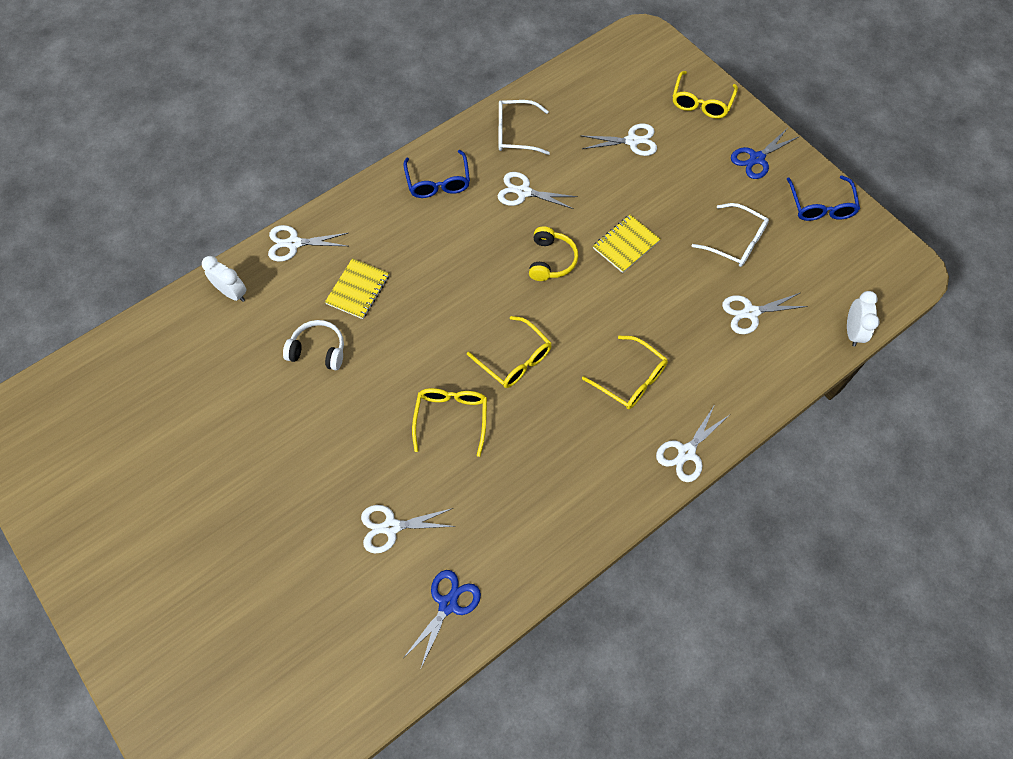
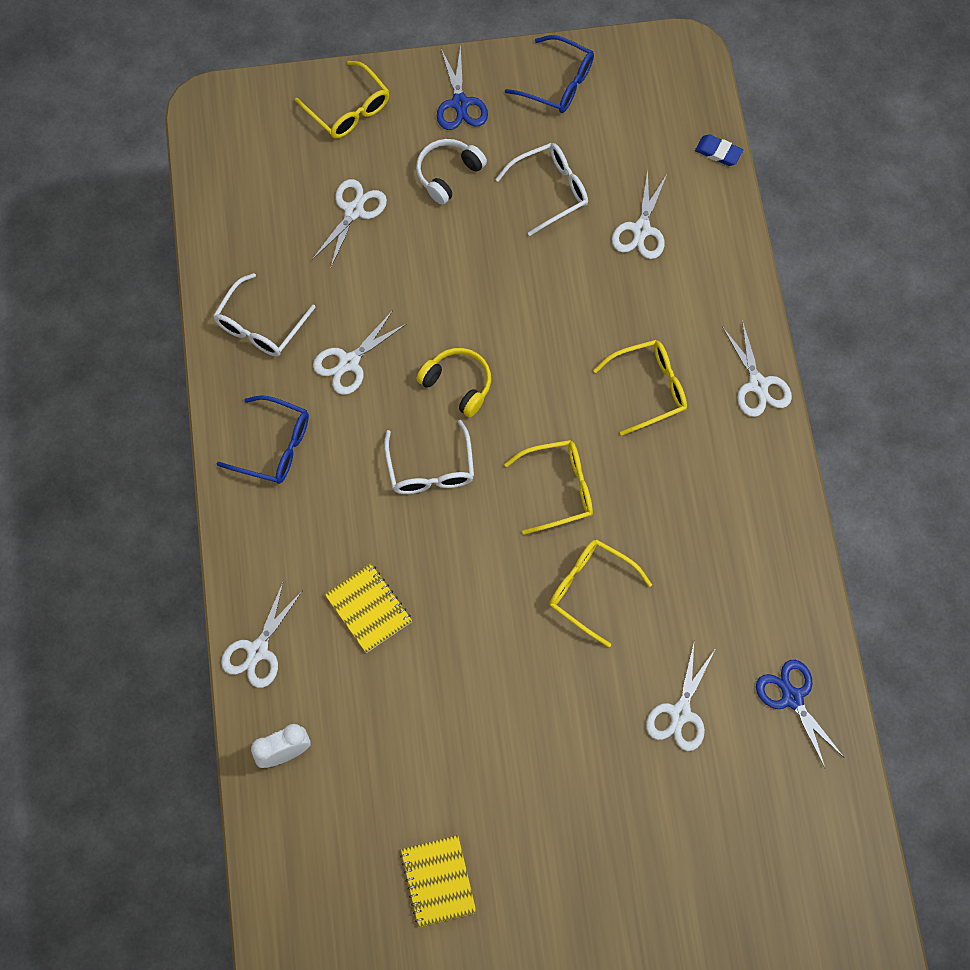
camera: 60 degrees left, 5 degrees up
(318, 350) = (423, 690): white headphones -> white headphones (448, 174)
(479, 275) = (430, 469): none -> white glasses
(625, 244) = (485, 298): yellow notebook -> yellow notebook (438, 881)
(852, 332) = (718, 152): white clock -> blue eraser

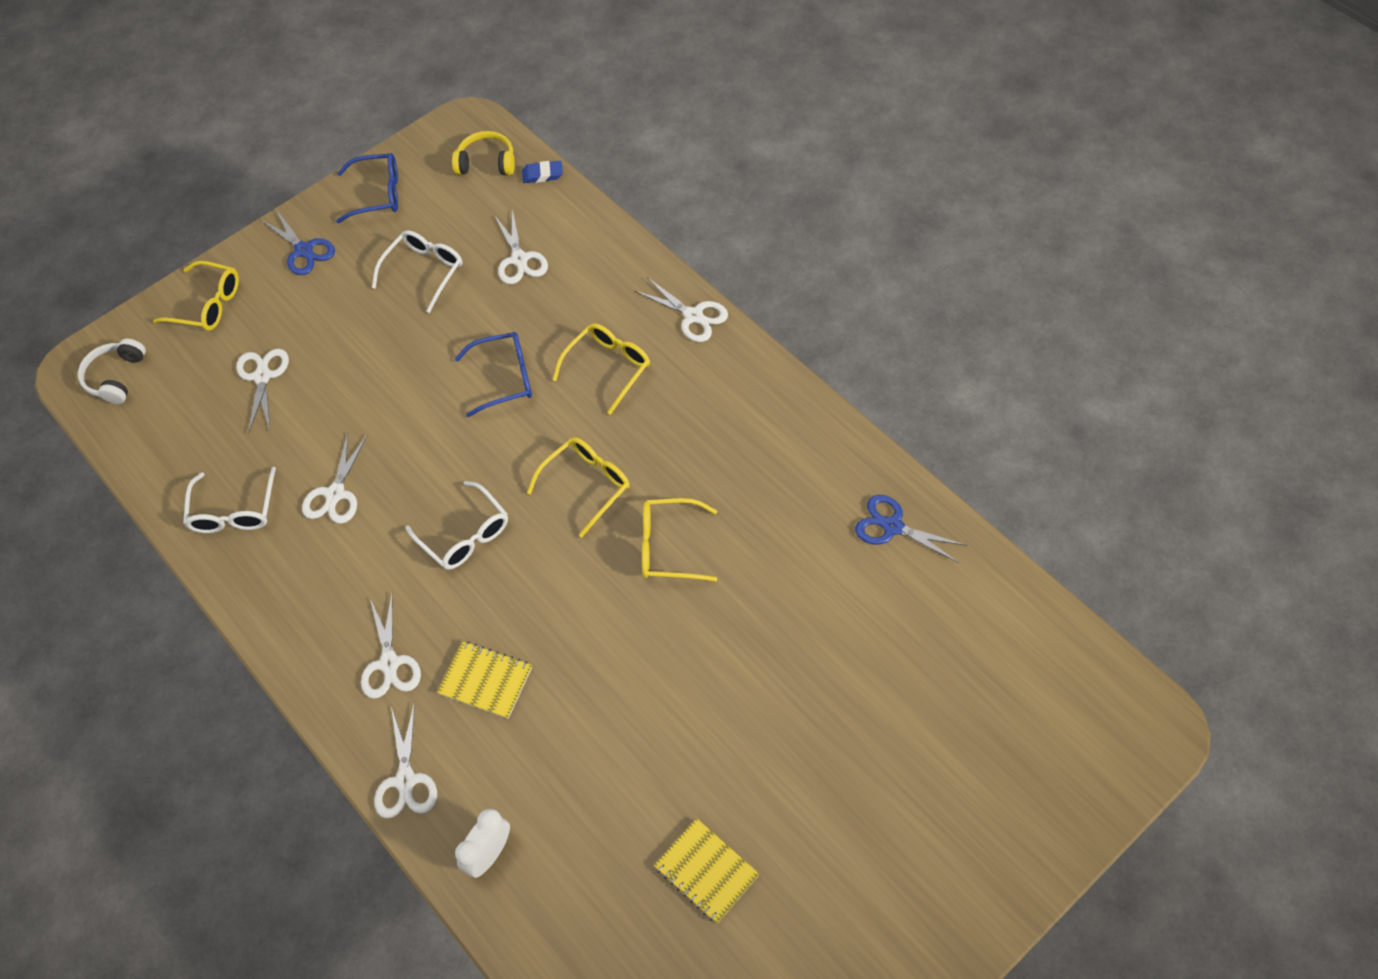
camera: 30 degrees left, 10 degrees down
(274, 446) = (310, 600): blue glasses -> blue glasses (504, 378)
(448, 174) = (328, 306): white headphones -> white headphones (116, 377)
(458, 384) = (444, 456): yellow headphones -> yellow headphones (486, 163)
(680, 713) = (812, 595): white scissors -> white scissors (389, 663)

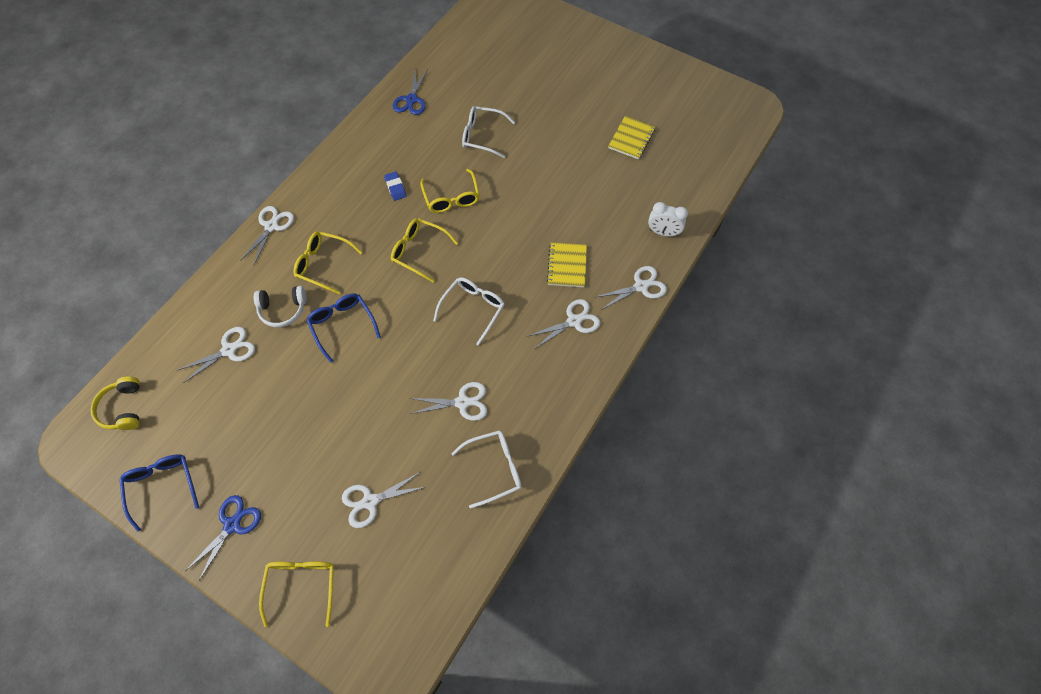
camera: 110 degrees left, 5 degrees up
(116, 377) = (392, 632): white headphones -> white headphones (283, 309)
(424, 272) = (248, 416): white glasses -> white glasses (482, 136)
(542, 174) = (136, 361): blue eraser -> blue eraser (395, 187)

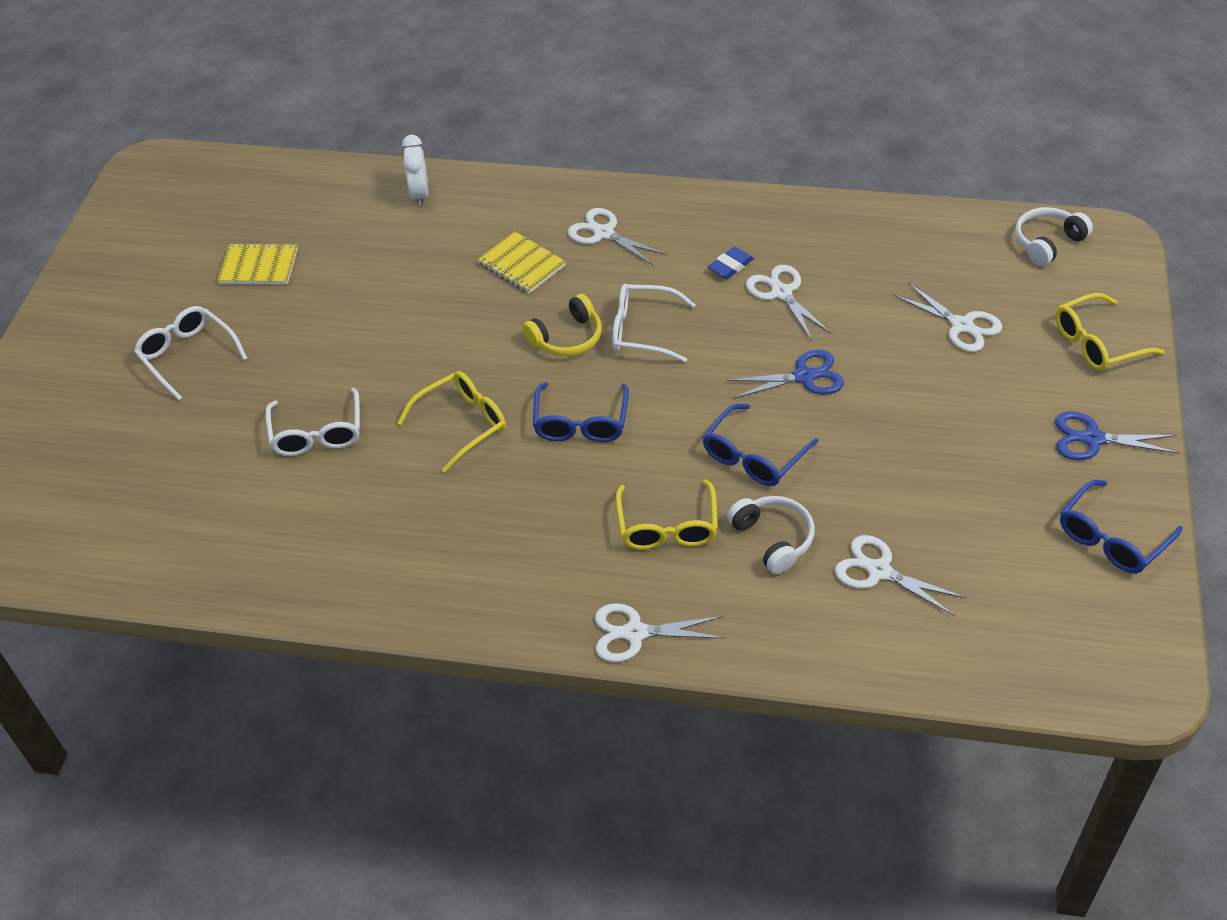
camera: 110 degrees left, 15 degrees down
(123, 408) = (1055, 653): yellow headphones -> yellow headphones (567, 338)
(395, 187) = (474, 500): blue eraser -> blue eraser (730, 266)
(411, 100) = (266, 561): blue scissors -> blue scissors (804, 376)
(413, 617) = (1047, 243): none -> white headphones
(419, 251) = (581, 423): yellow glasses -> blue glasses
(494, 468) = (842, 238): white glasses -> white glasses (188, 356)
(567, 265) = (521, 265): yellow notebook -> yellow notebook turned 60 degrees clockwise
(641, 286) = (517, 192): white scissors -> none

